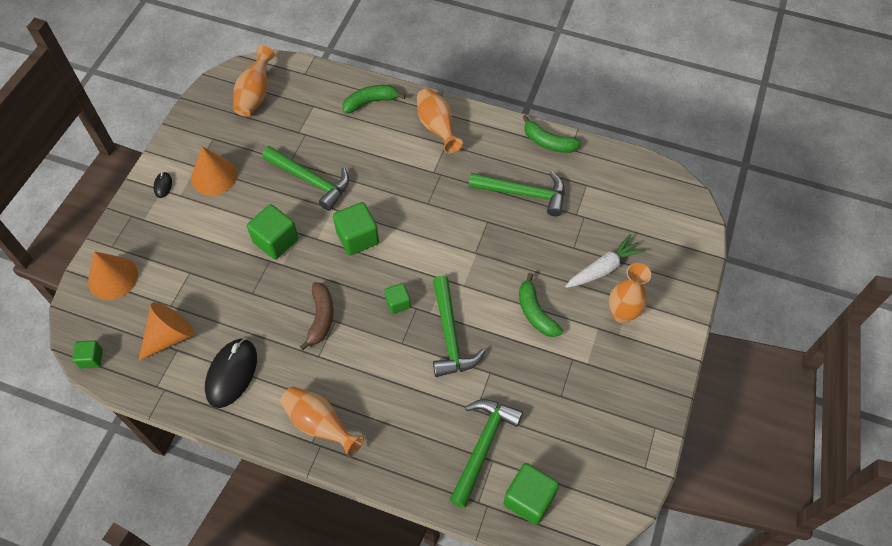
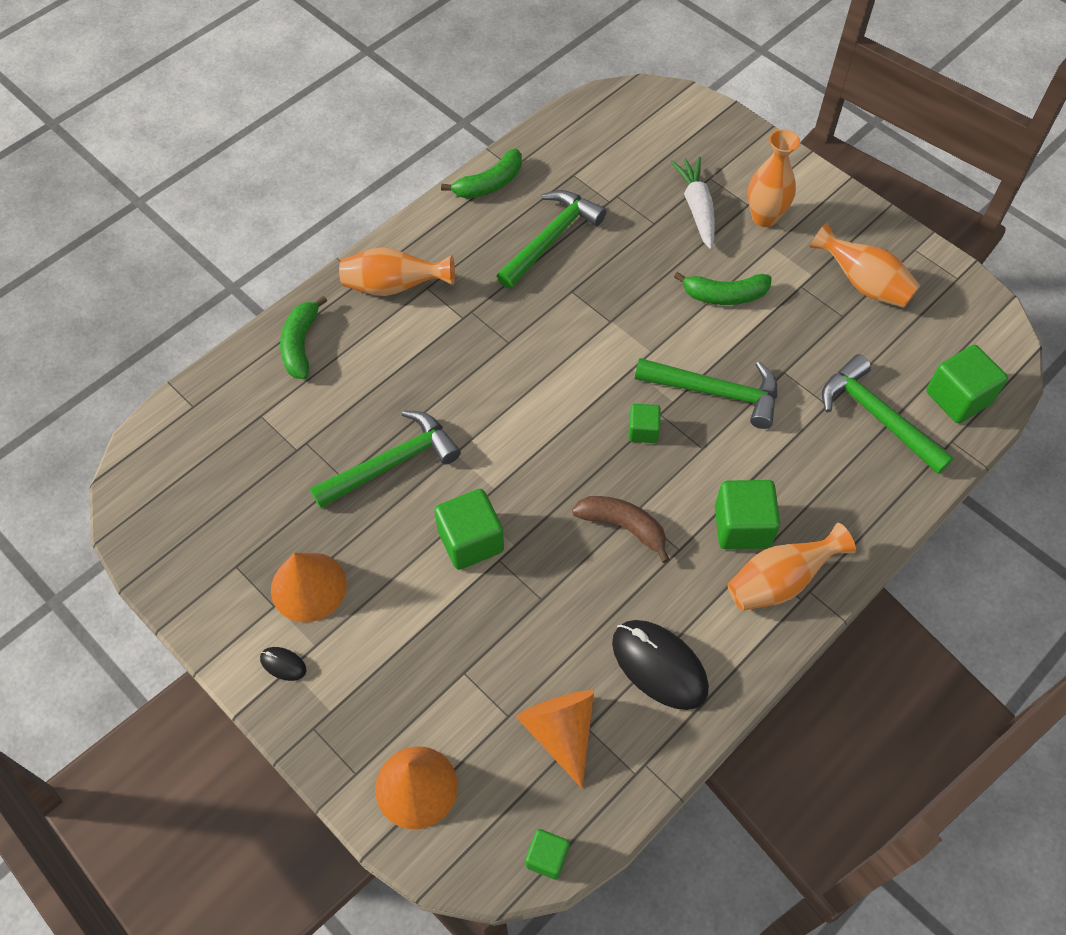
camera: 65 degrees left, 0 degrees up
(255, 95) = (189, 482): orange vase -> orange vase (863, 284)
(357, 238) = (519, 440): green cube -> green cube (742, 526)

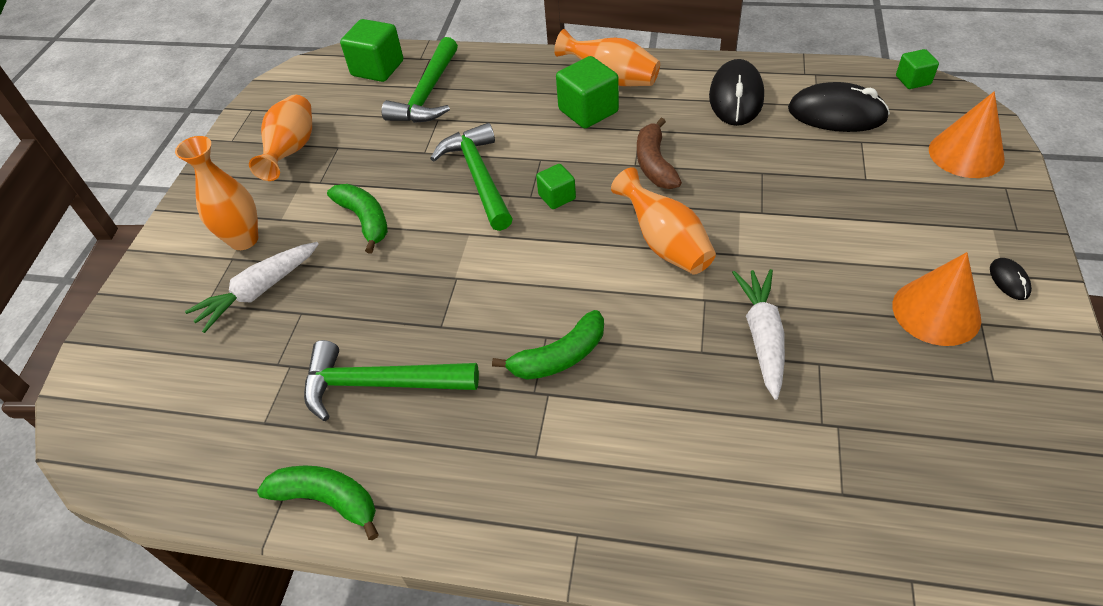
camera: 120 degrees left, 10 degrees down
(301, 345) = (723, 528): green banana -> green banana (559, 357)
(392, 463) = (762, 336): green hammer -> white carrot
(394, 286) = (560, 490): orange vase -> orange vase (665, 243)
(470, 541) = (767, 237): green cube -> none
(560, 731) = (836, 114): orange cone -> black mouse

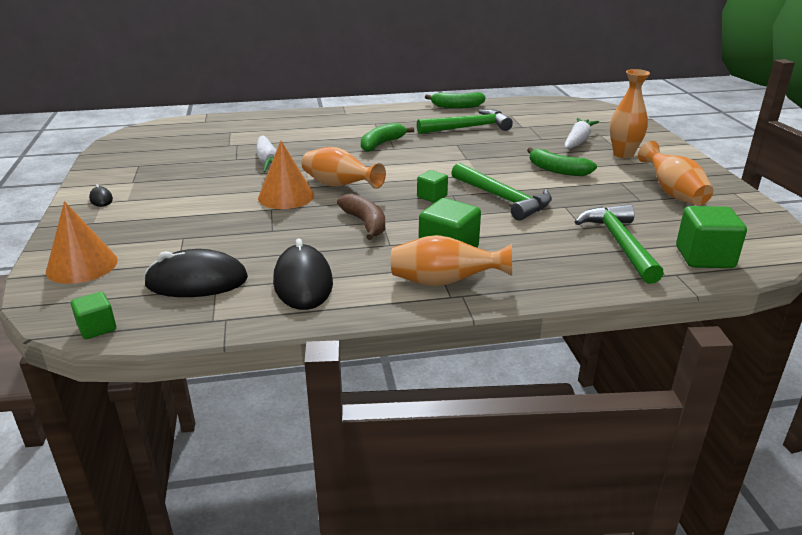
camera: 155 degrees right, 20 degrees down
(936, 312) = (159, 182): orange cone -> orange cone (286, 196)

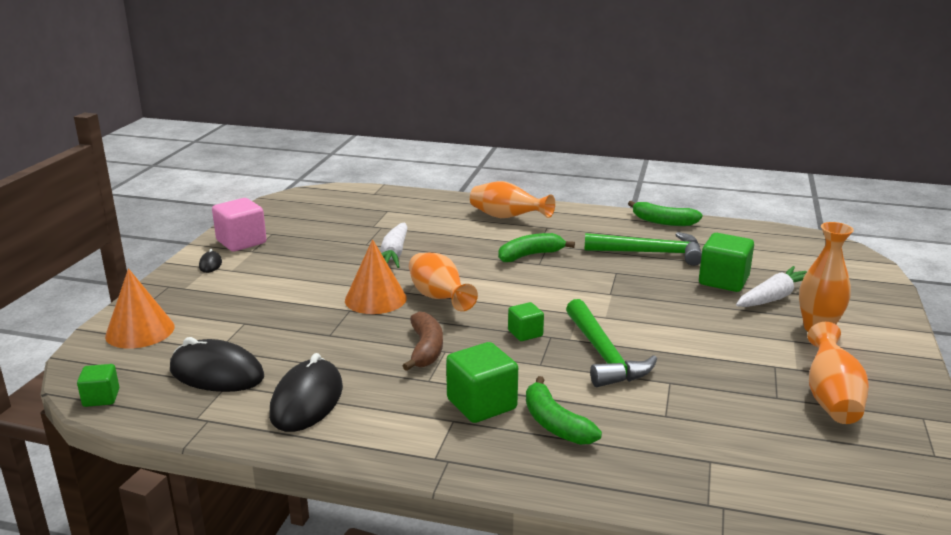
camera: 25 degrees right, 5 degrees down
(114, 177) = (241, 242): none -> pink cube
(444, 282) = (443, 440): orange vase -> orange vase (507, 218)
(558, 170) = (707, 332): green banana -> green banana (555, 424)
(619, 243) = (690, 448): green hammer -> none
(704, 257) = (783, 496): green cube -> green cube (723, 281)

